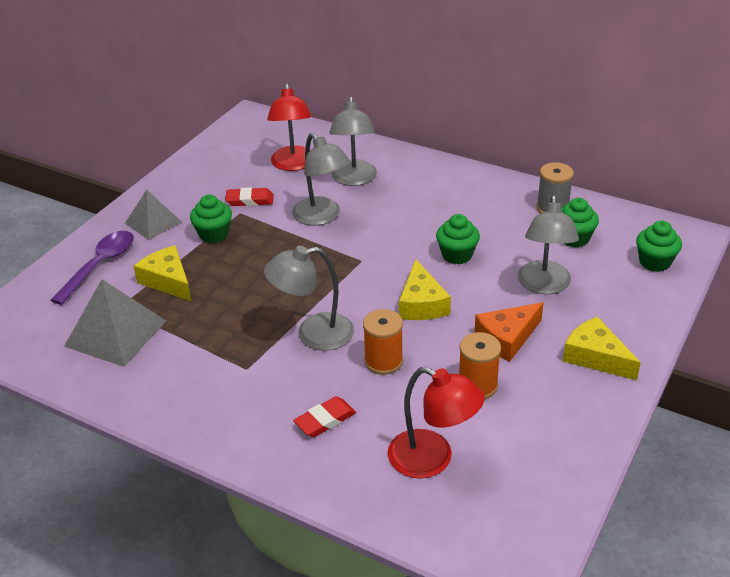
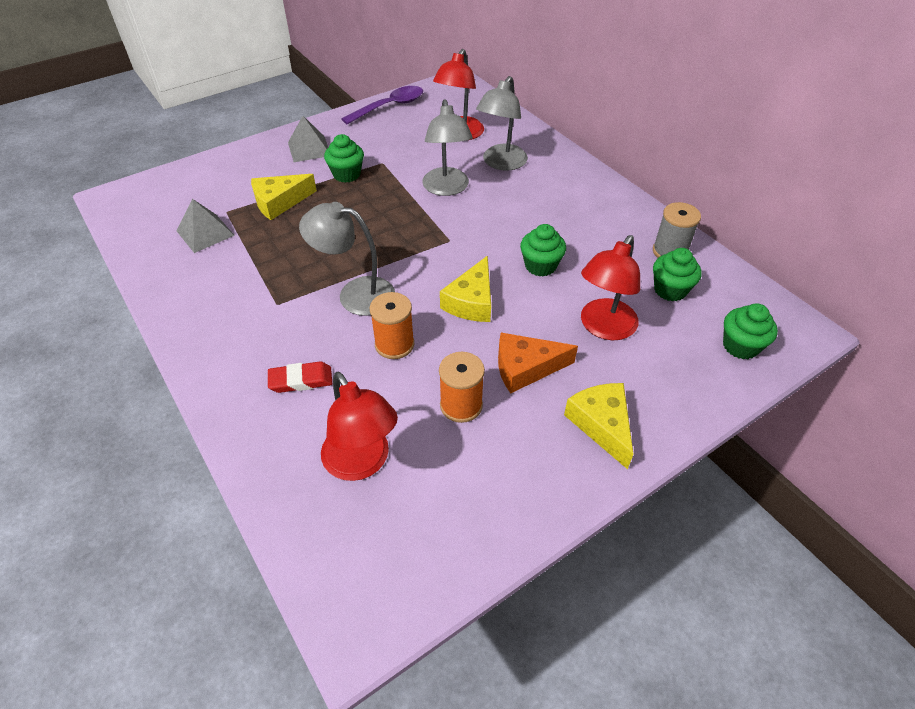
camera: 25 degrees right, 10 degrees up
(100, 265) = (241, 171): purple spoon -> purple spoon (389, 107)
(115, 333) = (205, 233): grey pyramid -> grey pyramid, size x0.65
(168, 281) = (279, 202): yellow cheese -> yellow cheese turned 105 degrees counterclockwise
(250, 200) = (399, 154): red eraser -> none
(544, 285) = (603, 328): grey lamp -> red lamp

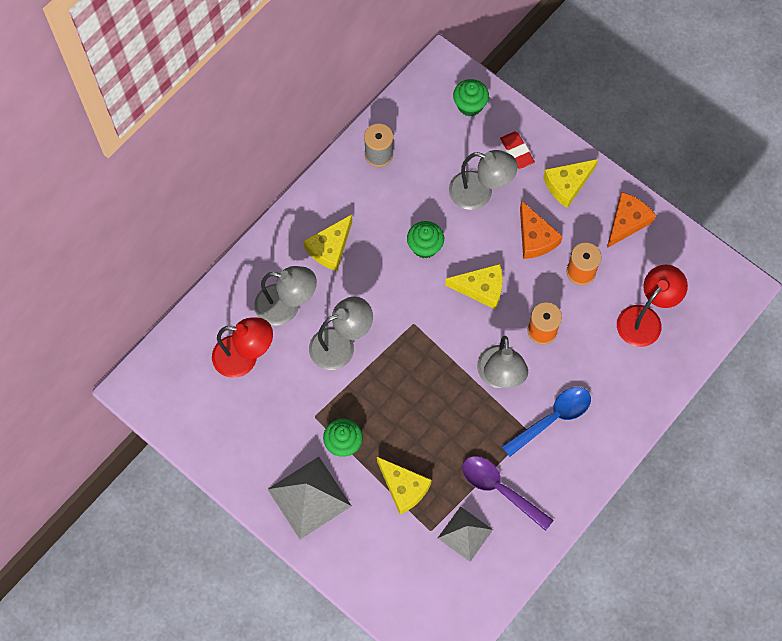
camera: 105 degrees left, 20 degrees up
(280, 327) = (552, 419): none -> blue spoon
(301, 380) = (595, 382): red eraser -> red eraser (516, 151)
(309, 149) = (309, 497): grey pyramid -> grey pyramid, size x1.54
(389, 107) = (207, 444): purple spoon -> purple spoon (500, 489)
(524, 484) = (627, 222): none -> orange cheese
(557, 198) = (330, 248): none -> yellow cheese
(603, 328) = (480, 193): red lamp -> grey lamp
(670, 290) = (425, 152): green cupcake -> none

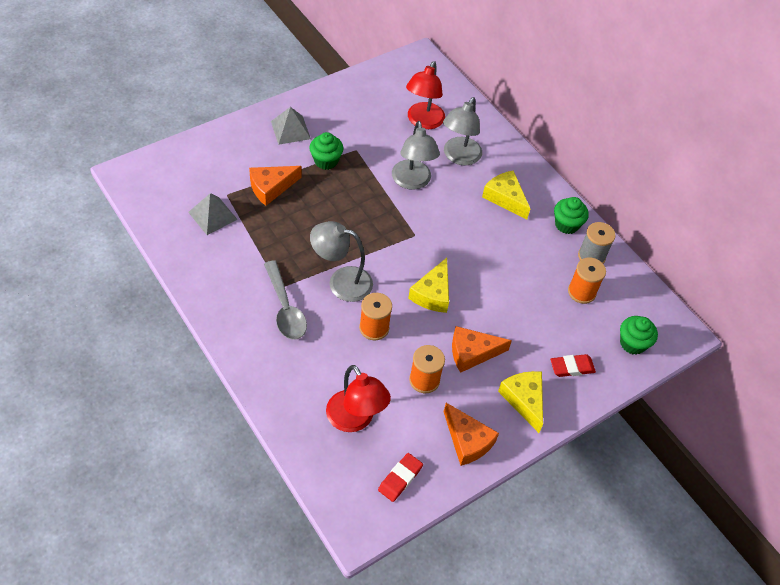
camera: 100 degrees right, 15 degrees down
(309, 497) = (290, 130): grey pyramid -> grey pyramid, size x0.65
(403, 487) = (271, 187): yellow cheese -> orange cheese
(425, 246) = (487, 264): green cupcake -> green cupcake (566, 225)
(427, 156) = (581, 292): none -> orange spool
(480, 193) = (532, 322): grey lamp -> none
(500, 489) = (238, 250): purple spoon -> none
(552, 419) = (285, 308): blue spoon -> grey spoon
(685, 266) = (400, 478): none -> red eraser

